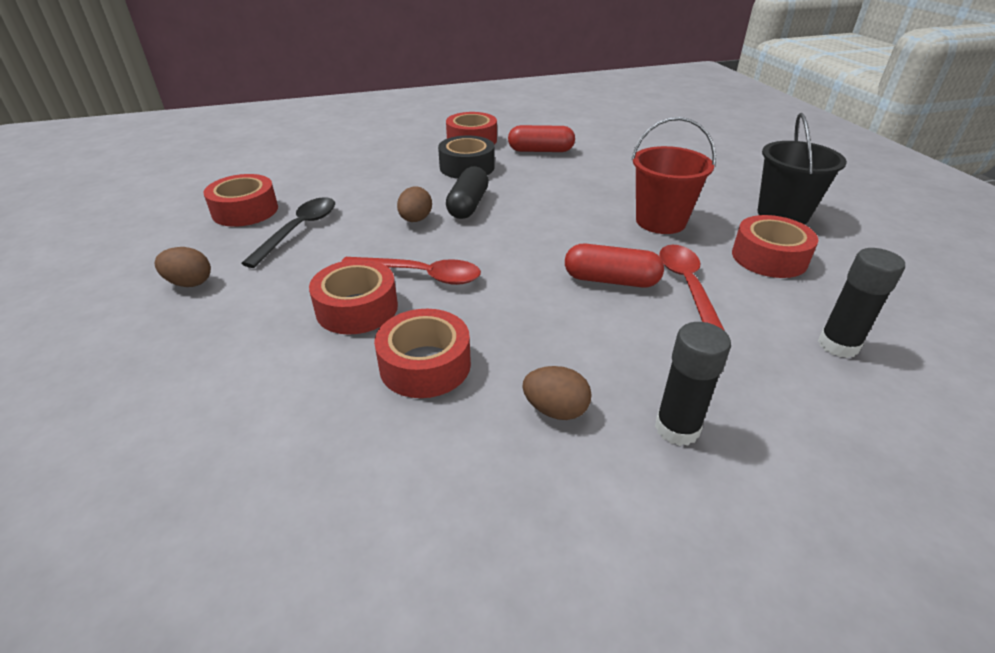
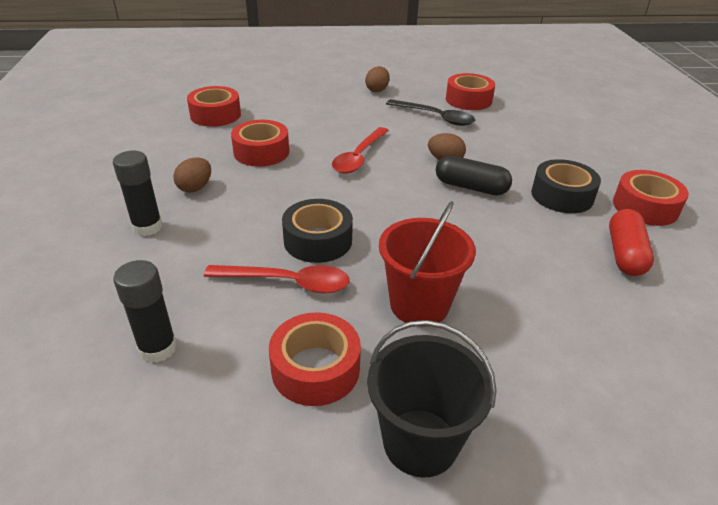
camera: 100 degrees right, 0 degrees up
(357, 308) = (328, 134): red tape -> red tape (215, 115)
(611, 280) = (318, 240): red capsule -> black tape

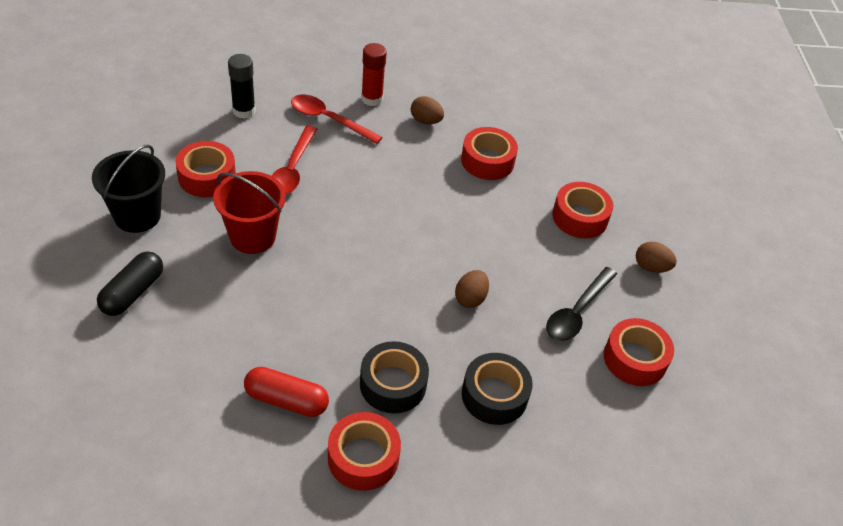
camera: 90 degrees right, 10 degrees up
(147, 227) = (372, 99): black glue stick -> red glue stick
(215, 115) = (565, 131): red tape -> red tape (580, 217)
(318, 240) = (341, 188): black tape -> black tape (494, 395)
(359, 157) = (478, 229): red spoon -> red spoon (329, 120)
(471, 187) = (415, 308): black capsule -> black capsule (133, 292)

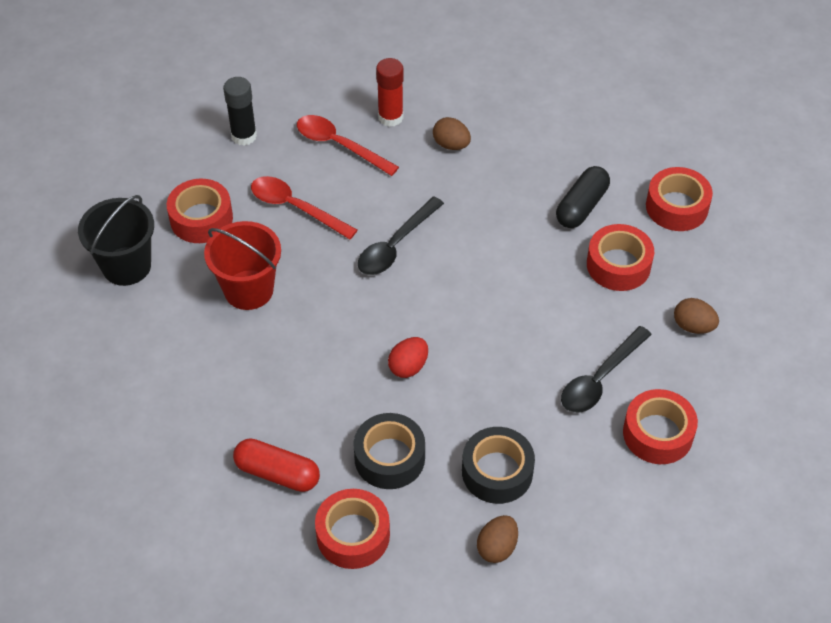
camera: 10 degrees right, 5 degrees up
(133, 292) = (122, 354): black capsule -> black capsule (581, 206)
(292, 169) = (295, 208): red spoon -> red spoon turned 105 degrees clockwise
(384, 200) = (395, 245): none -> black spoon
(404, 302) = (408, 367): none -> red egg
(470, 298) = (482, 362): brown egg -> brown egg (497, 547)
(487, 161) = (518, 195): red tape -> red tape (677, 207)

